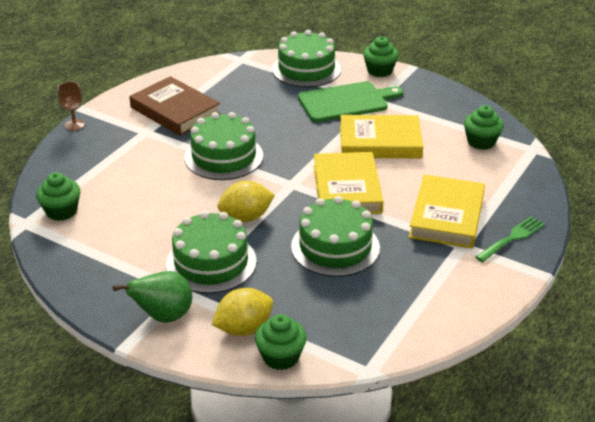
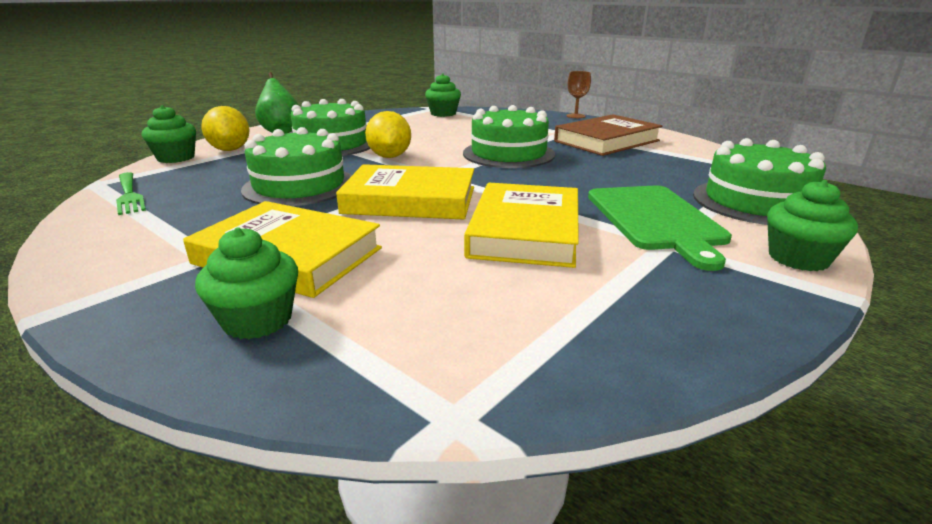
camera: 100 degrees right, 10 degrees down
(481, 142) = (508, 334): green cupcake -> green cupcake (257, 320)
(512, 238) = (165, 305): green fork -> green fork (129, 195)

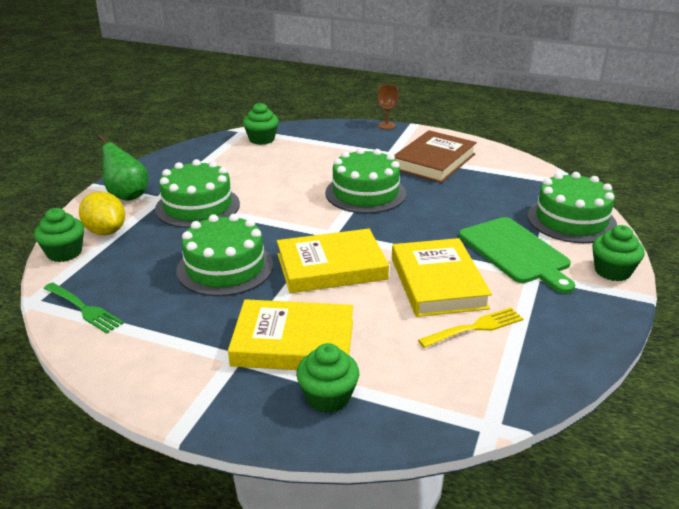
camera: 20 degrees left, 5 degrees up
(390, 157) = (267, 215): yellow lemon -> none
(537, 283) = (474, 328): none -> yellow fork

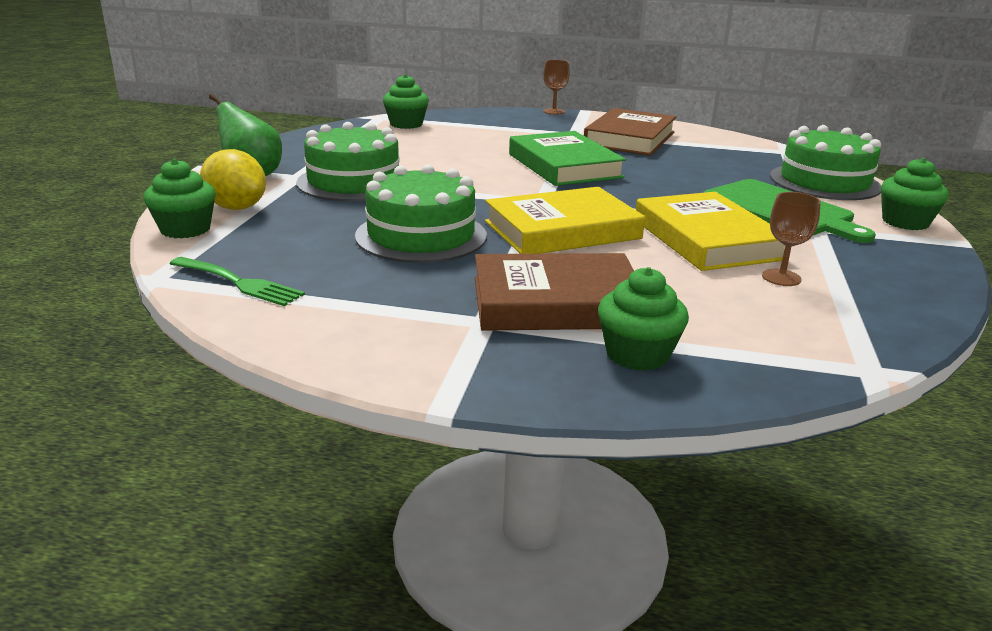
camera: 10 degrees left, 5 degrees down
(293, 342) = (556, 302): yellow book -> brown book
(365, 193) = (564, 166): green cake -> green book
(474, 328) = (781, 278): yellow fork -> brown goblet

